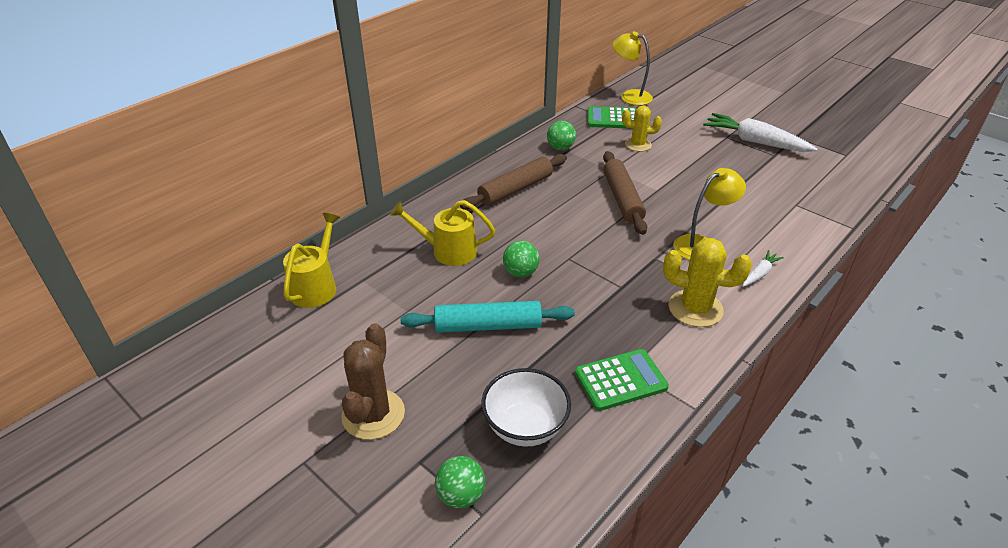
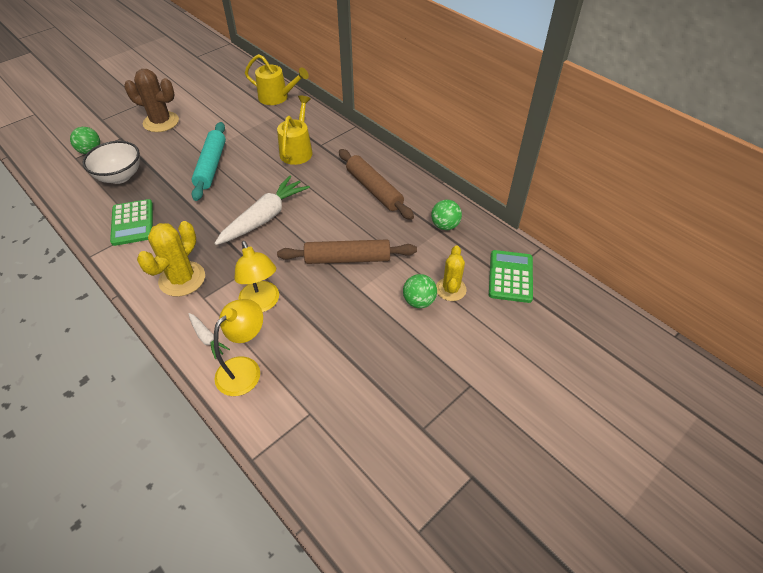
camera: 95 degrees right, 10 degrees up
(520, 272) = (261, 185): green ball -> green ball (419, 301)
(629, 96) = (573, 303): yellow lamp -> yellow lamp (245, 369)
(754, 141) = (457, 415): white carrot -> white carrot (265, 217)

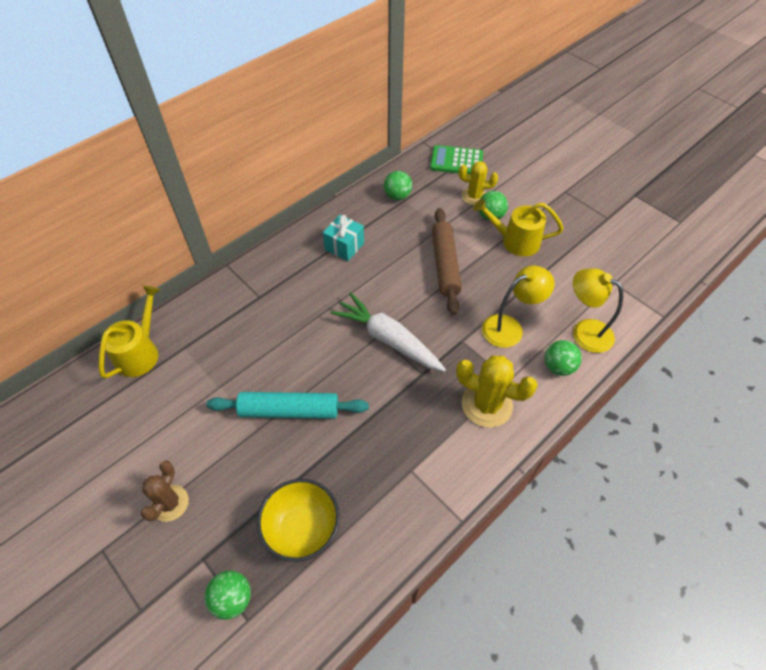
camera: 90 degrees left, 5 degrees up
(120, 176) = (302, 529): white bowl -> yellow bowl
(132, 223) = (399, 483): green calculator -> none
(161, 122) = (170, 503): brown cactus -> brown cactus, size x0.66
(207, 338) = (558, 367): white carrot -> green ball
(297, 150) = (267, 318): yellow watering can -> yellow watering can (515, 241)
(374, 189) = (344, 246): brown rolling pin -> turquoise gift

